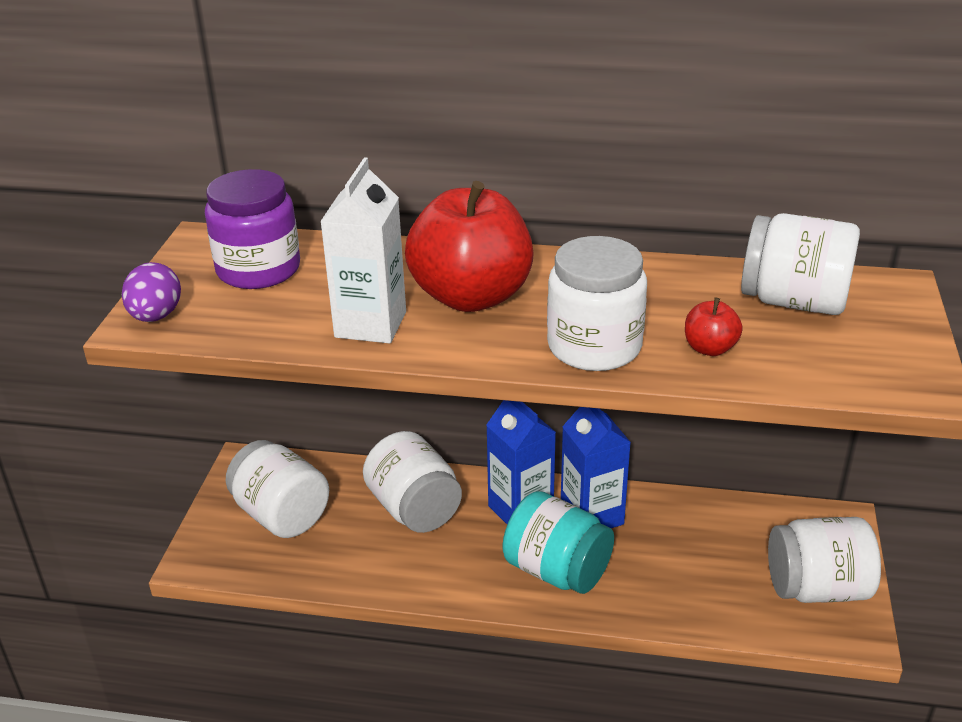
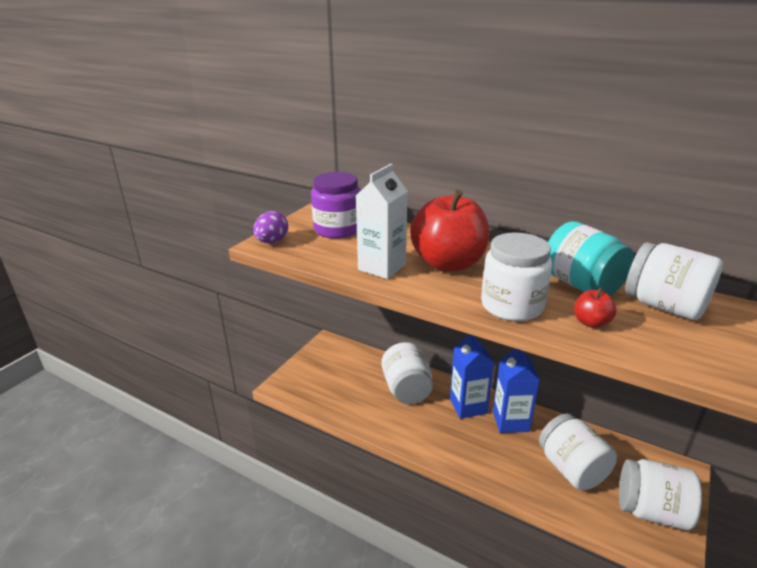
camera: 20 degrees right, 5 degrees down
(281, 515) = (334, 374): white jar -> white jar (571, 469)
(557, 571) = (477, 448): turquoise jar -> turquoise jar (581, 285)

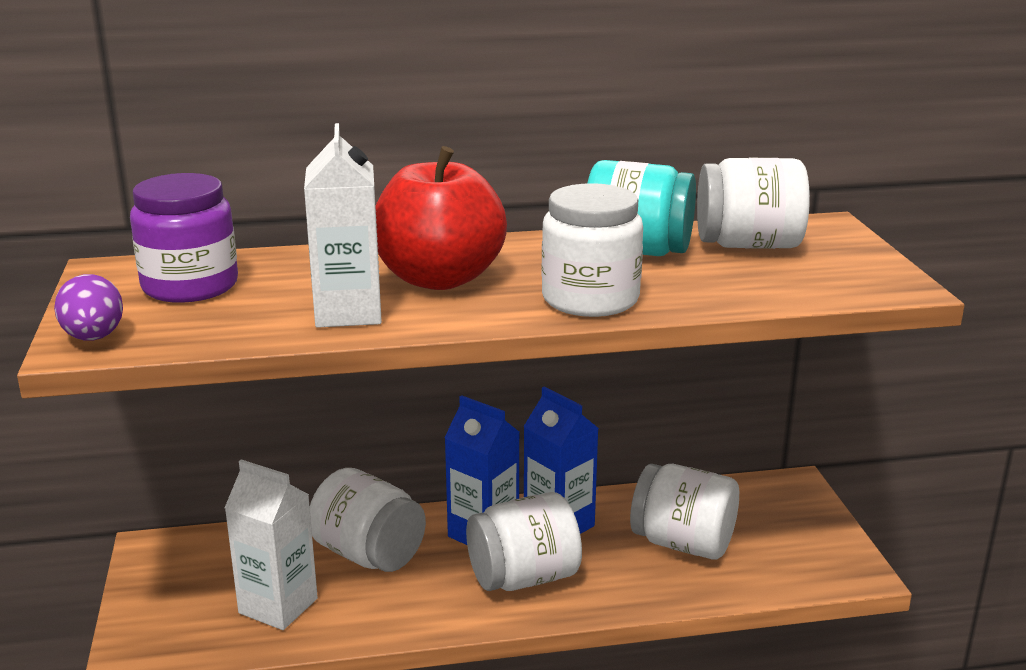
camera: 40 degrees left, 5 degrees down
(348, 394) = (278, 606): none -> white carton
(591, 322) = (699, 286): red apple -> none
(651, 511) = (802, 543): white jar -> white jar (523, 577)

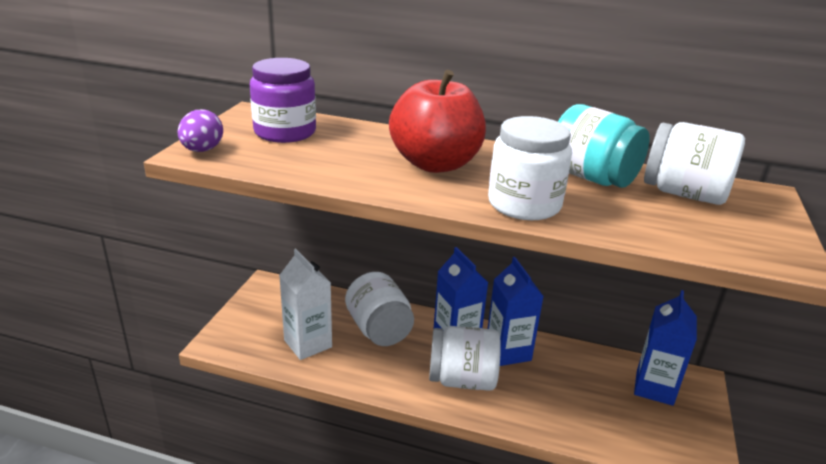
camera: 25 degrees right, 5 degrees up
(348, 312) = (356, 172): white carton -> none
(683, 543) = (586, 395): white jar -> none
(753, 509) = (654, 388): none -> blue carton

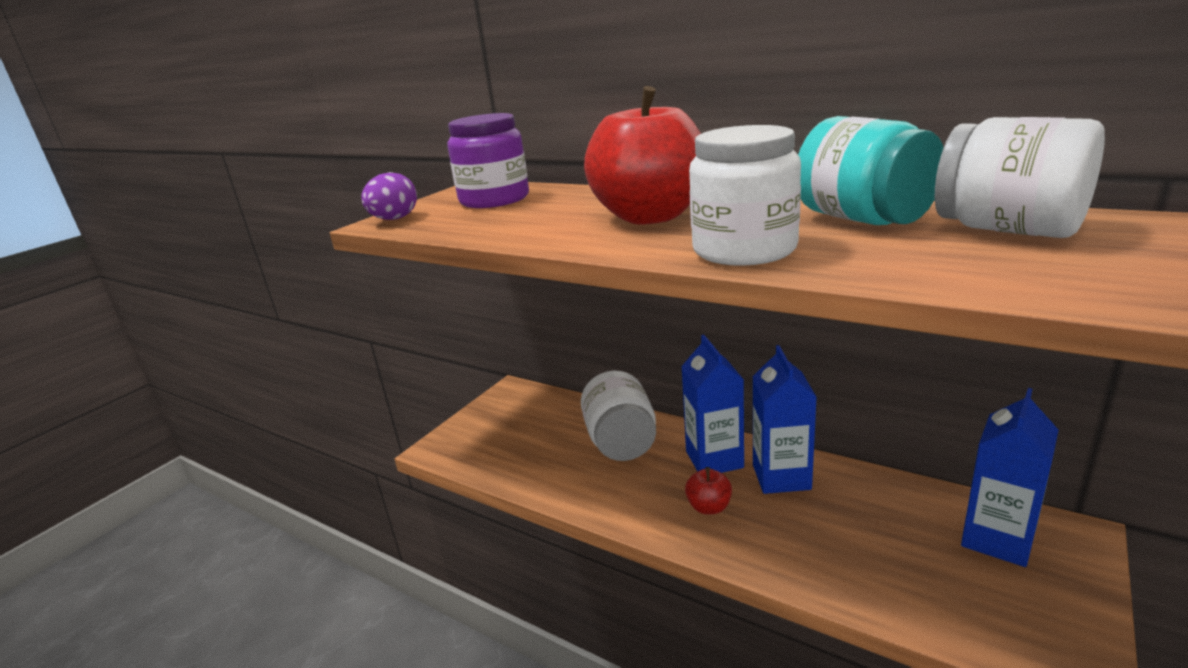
camera: 20 degrees right, 5 degrees down
(308, 344) = (533, 454): white carton -> none
(462, 379) = (709, 507): white jar -> red apple

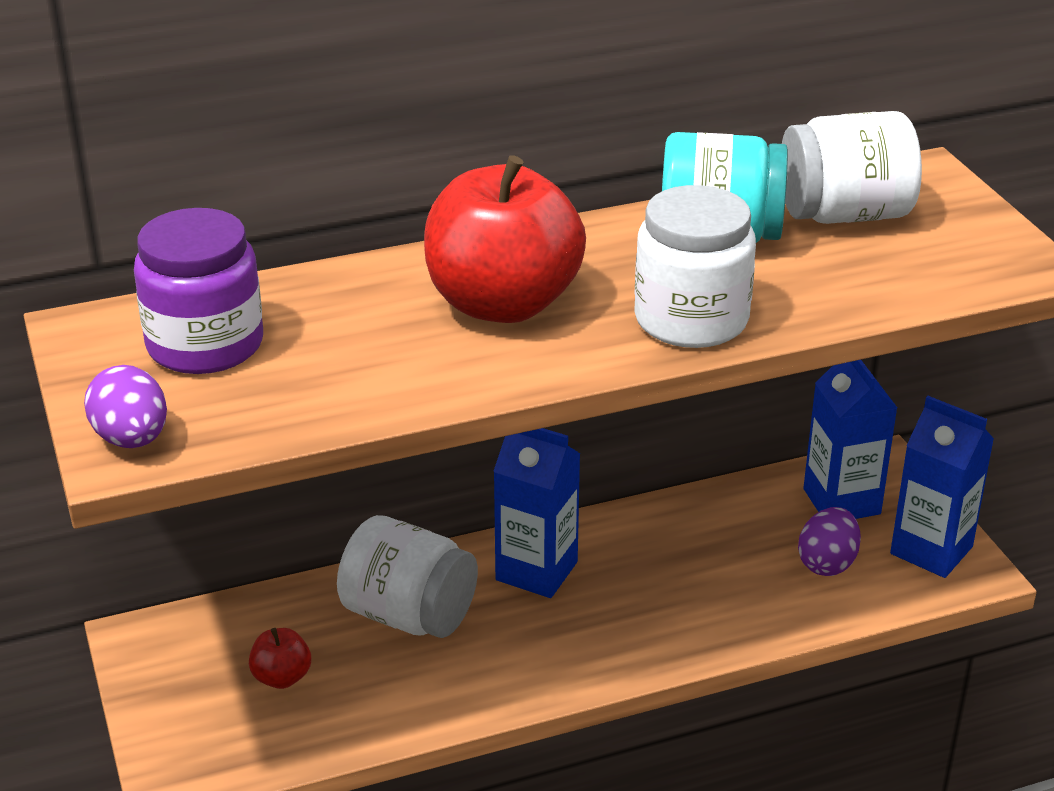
camera: 55 degrees left, 10 degrees up
(709, 507) = (601, 623): red apple -> red apple (282, 677)
(781, 477) = (622, 549): blue carton -> blue carton (931, 550)
(925, 571) = (827, 563): none -> purple egg

